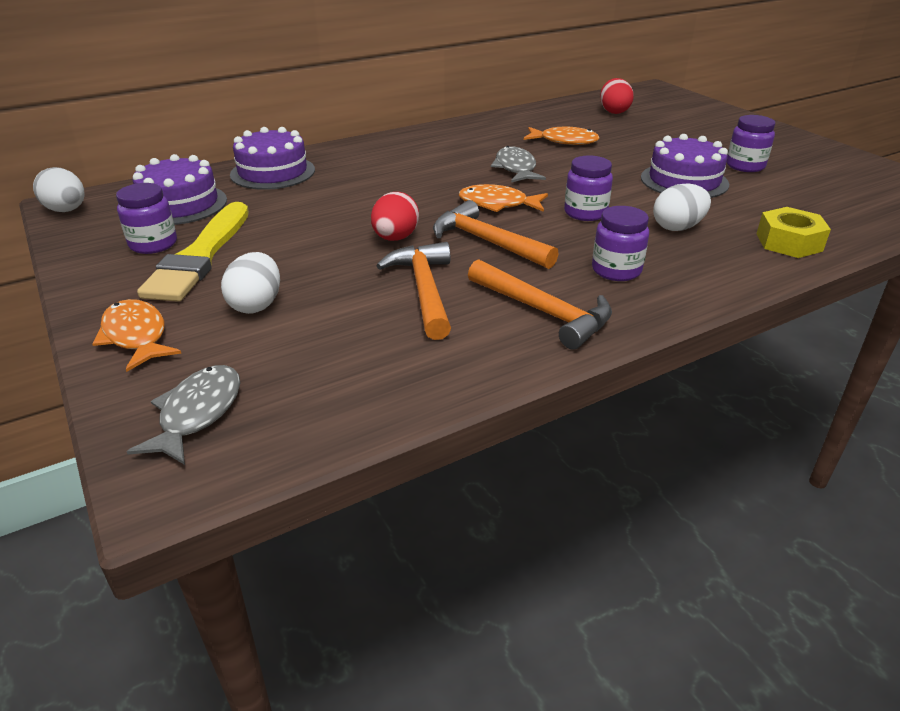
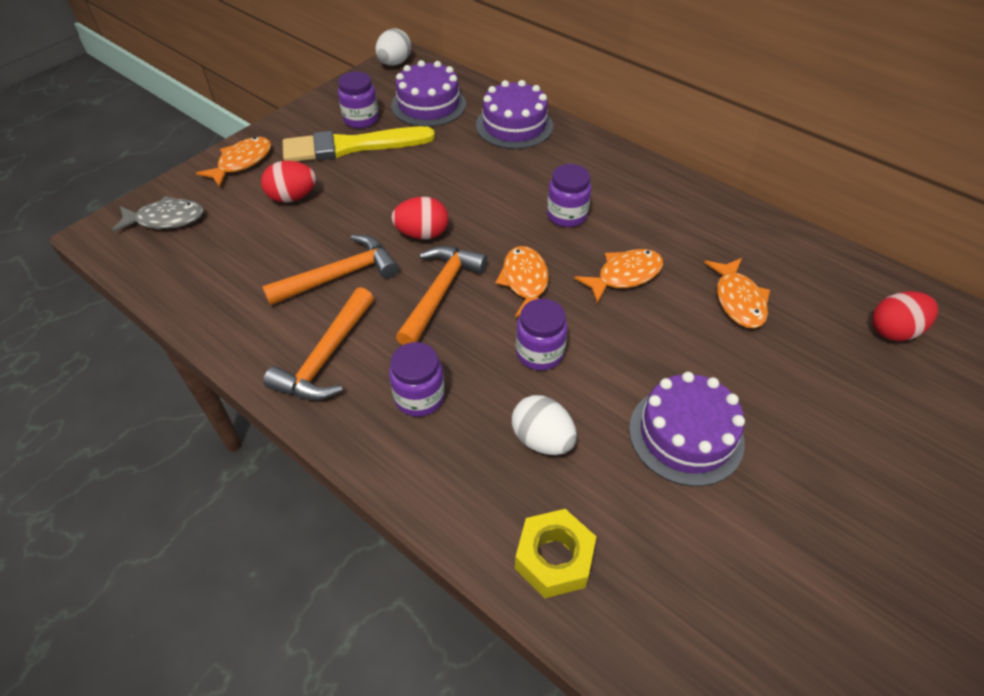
camera: 70 degrees right, 15 degrees up
(256, 305) = (292, 197): white egg -> red egg
(516, 168) = (624, 275): grey fish -> orange fish
(745, 166) = (787, 504): purple jar -> purple jar (567, 215)

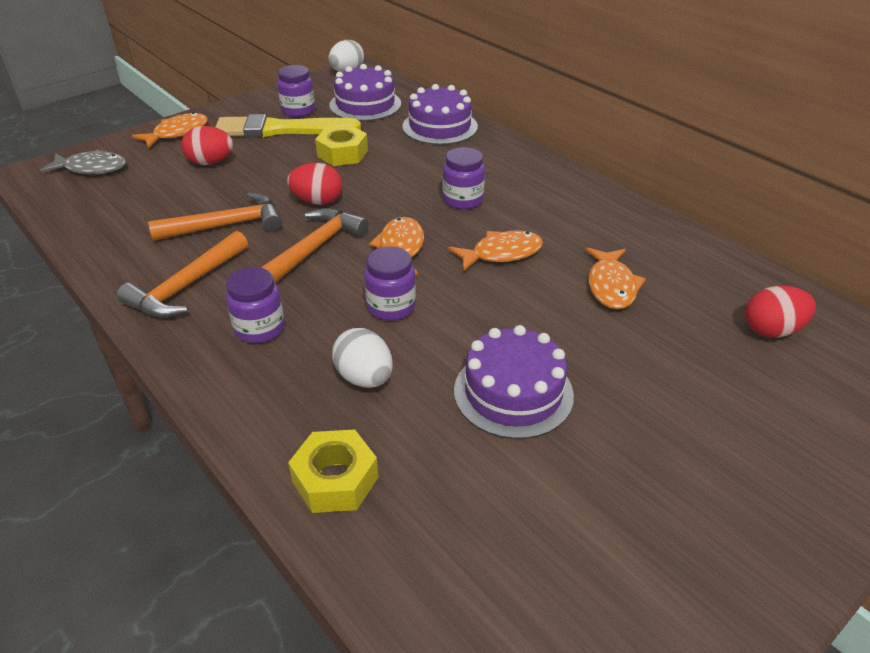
camera: 10 degrees right, 10 degrees down
(427, 170) = (342, 153): none -> yellow nut

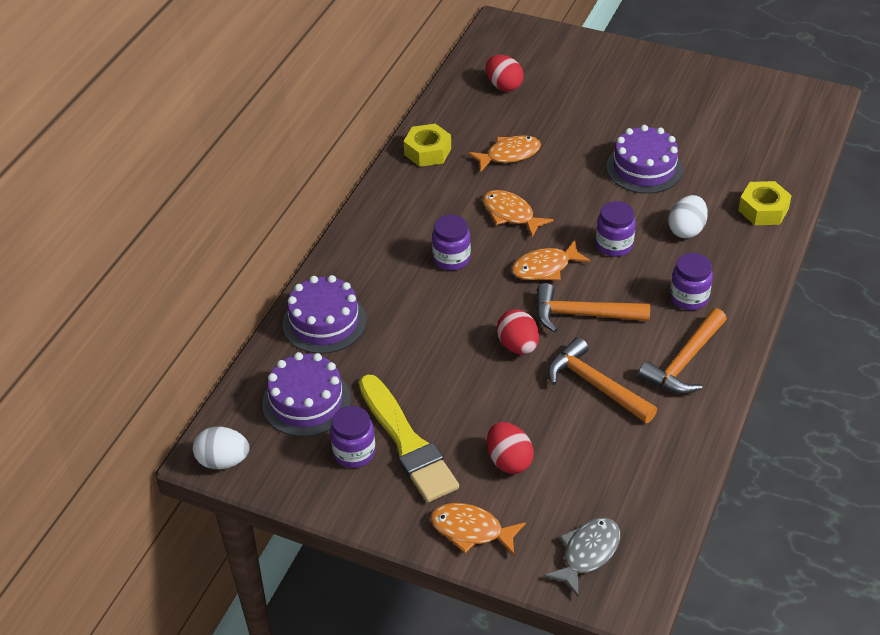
camera: 115 degrees left, 5 degrees up
(92, 168) = (587, 553): grey fish -> grey fish turned 60 degrees clockwise
(186, 287) = (684, 362): orange hammer -> orange hammer turned 120 degrees clockwise
(342, 153) = (425, 369): yellow nut -> yellow nut (427, 151)

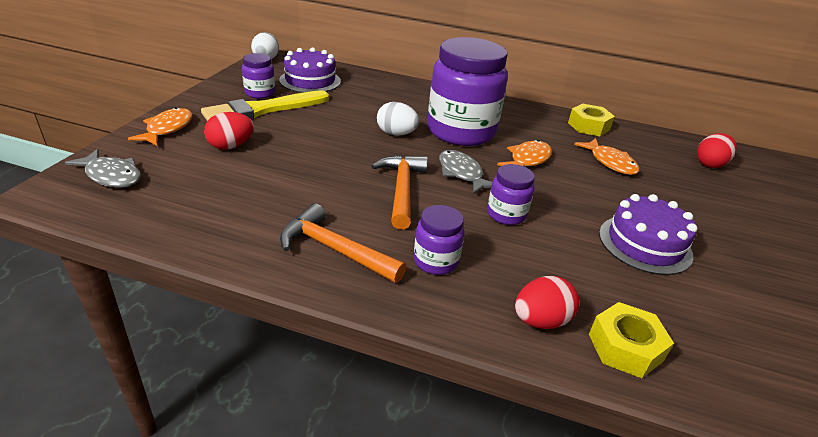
camera: 80 degrees right, 10 degrees down
(324, 322) = (384, 87): purple cake -> none
(451, 259) = (461, 131): purple jar -> purple jar, size x2.19
(518, 346) = (360, 156): red egg -> red egg (540, 320)
(545, 267) = (462, 173): orange fish -> grey fish
(595, 385) = (309, 191): orange hammer -> none
(686, 230) = (552, 269): white egg -> white egg (396, 134)

